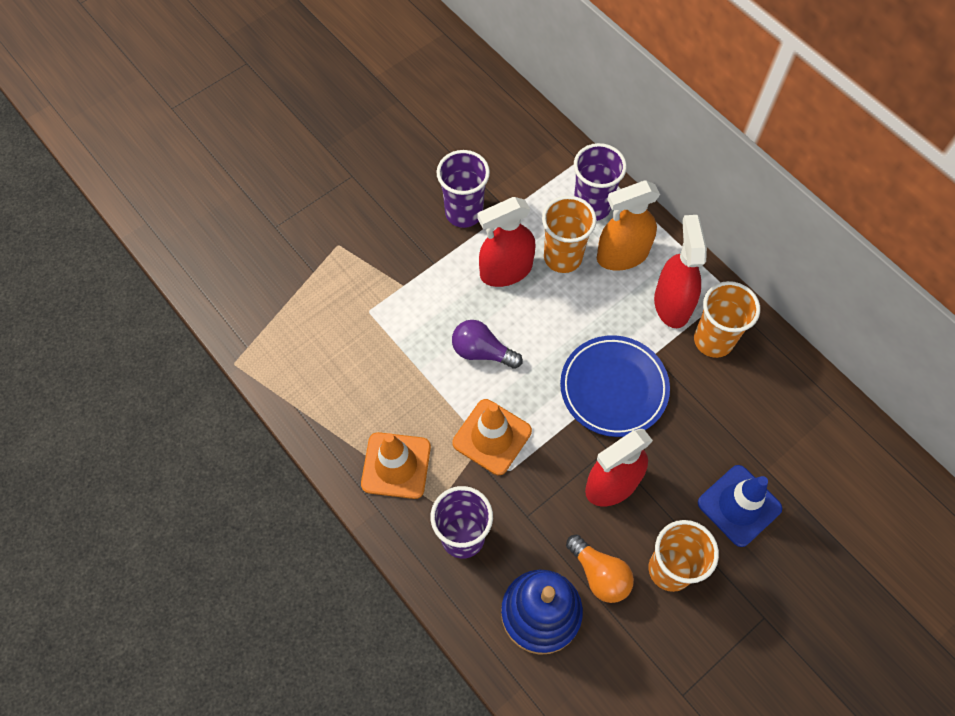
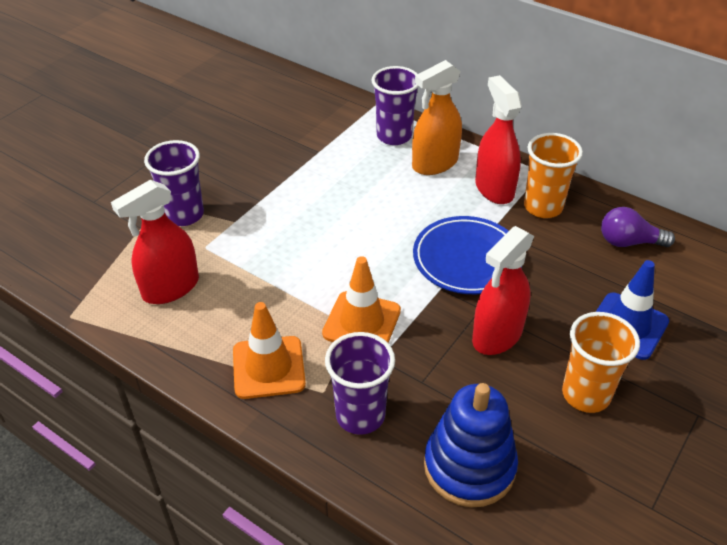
camera: 15 degrees left, 20 degrees down
(464, 213) = (278, 160): purple cup -> purple cup (184, 215)
(482, 351) = (328, 256): purple light bulb -> purple light bulb (628, 242)
(506, 271) = (331, 193): red spray bottle -> red spray bottle (170, 288)
(562, 257) = (381, 174): orange cup -> none
(599, 574) = (517, 416): orange light bulb -> none

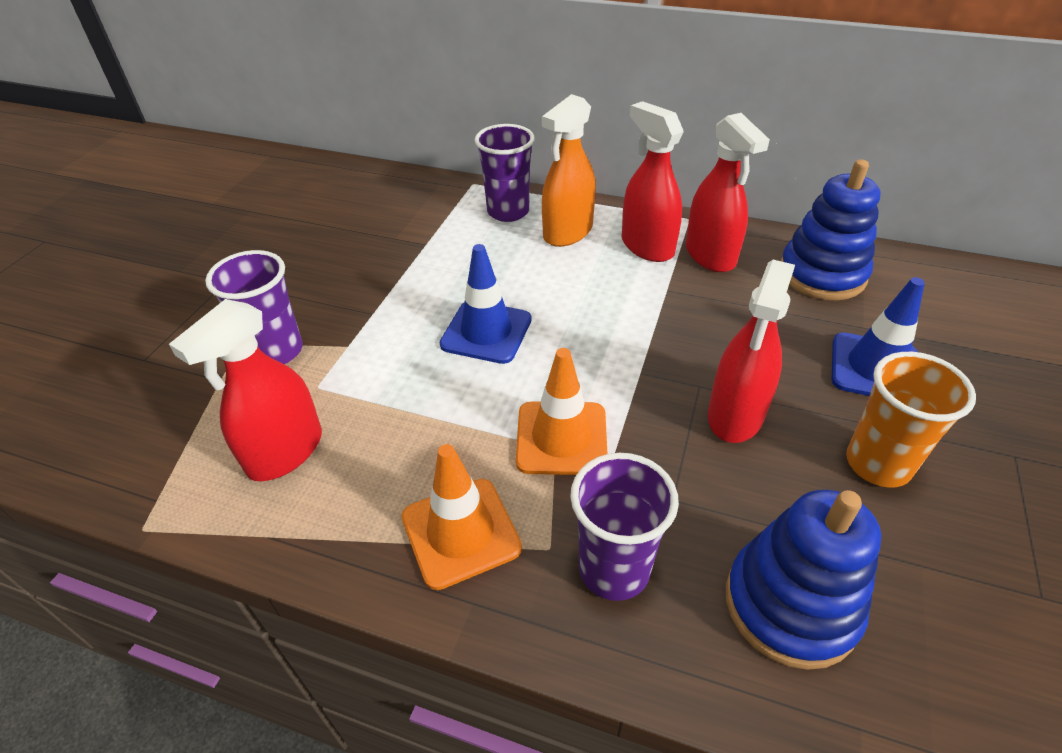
camera: 15 degrees left, 0 degrees up
(338, 232) = (486, 332): none -> blue traffic cone
(467, 259) = (655, 331): blue plate -> none
(543, 207) = (710, 255): orange cup -> red spray bottle
(628, 242) = (822, 274): purple light bulb -> blue stacking toy

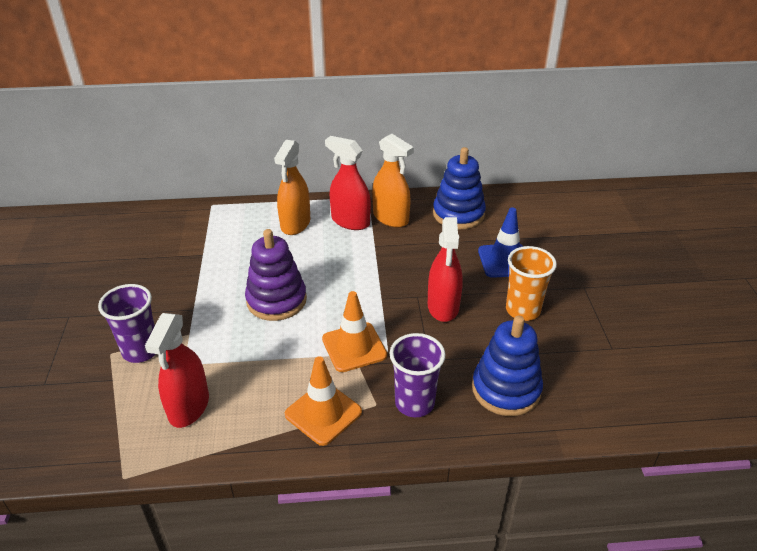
camera: 25 degrees left, 5 degrees down
(486, 332) = (276, 300): blue traffic cone -> purple stacking toy
(508, 212) = (248, 219): purple cup -> none
(710, 255) = (391, 218): red spray bottle -> orange spray bottle

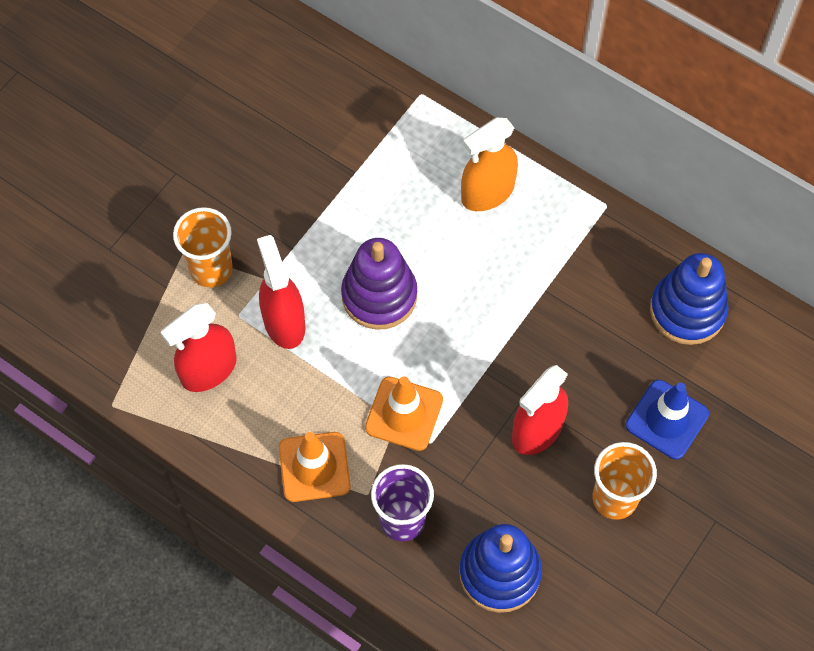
camera: 40 degrees right, 25 degrees up
(141, 351) = (211, 269): purple cup -> orange cup
(350, 221) = (551, 232): red spray bottle -> red spray bottle (284, 322)
(391, 218) = (602, 260): orange spray bottle -> none

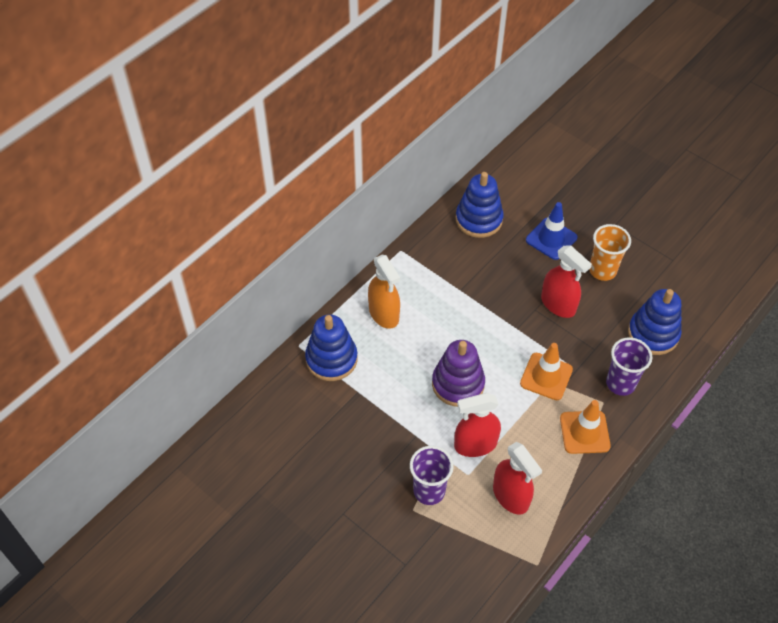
camera: 85 degrees left, 10 degrees down
(211, 269) = (429, 491): orange cup -> purple cup
(403, 135) = (331, 359): none -> blue stacking toy

